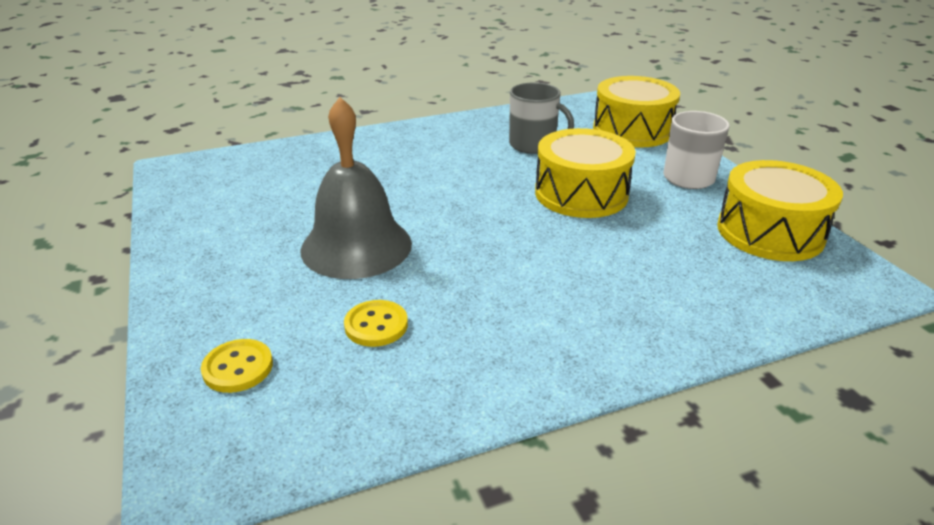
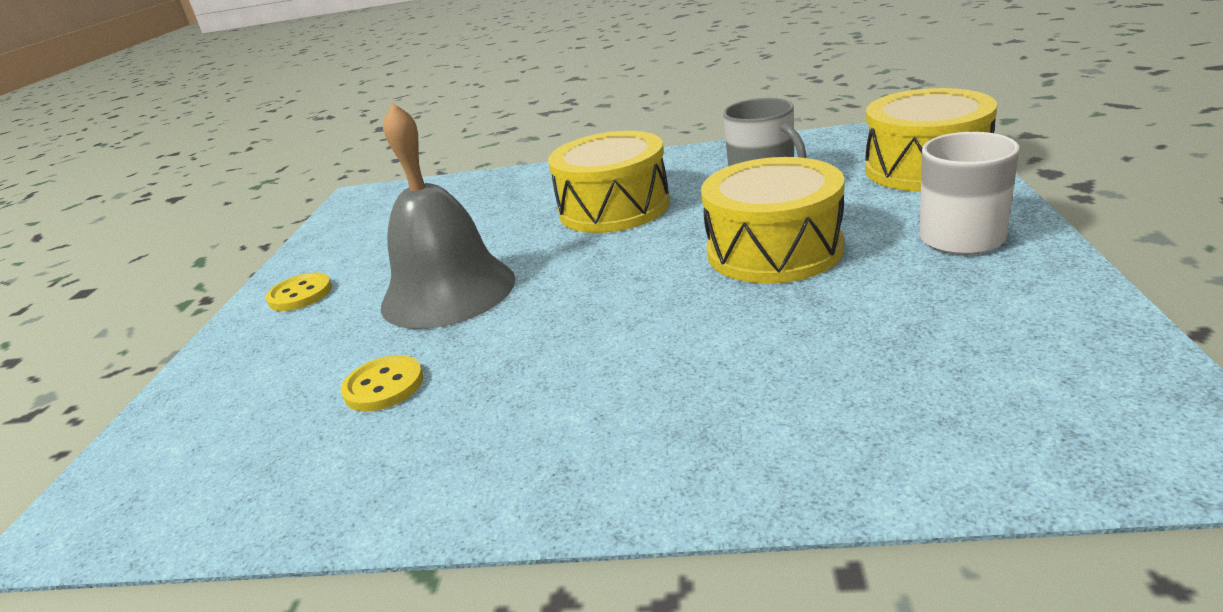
camera: 30 degrees right, 5 degrees down
(238, 368) = (218, 409): yellow button -> yellow button (300, 294)
(770, 232) = (1042, 331): yellow drum -> yellow drum (614, 208)

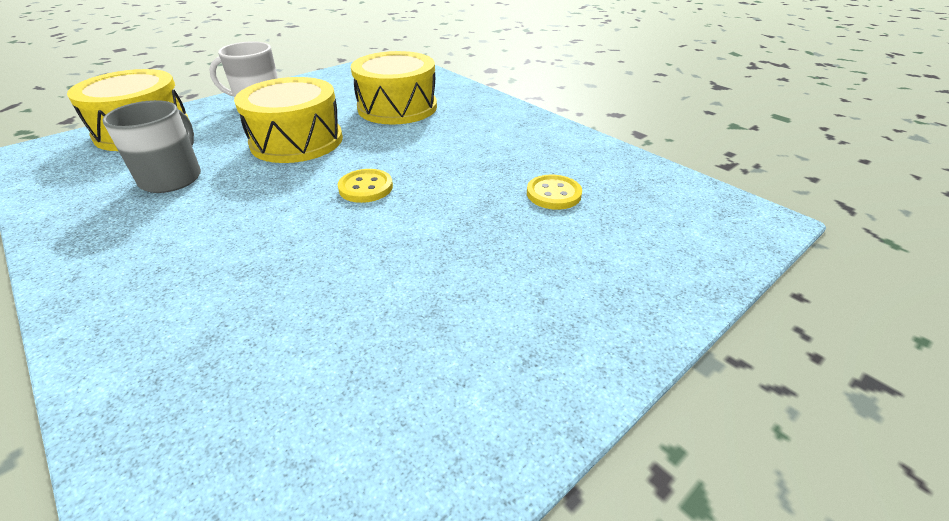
camera: 140 degrees left, 10 degrees up
(300, 294) = (546, 345): yellow button -> yellow button (366, 188)
(448, 292) = (446, 239): grey bell -> none
(614, 208) = (238, 233): yellow drum -> yellow drum (397, 107)

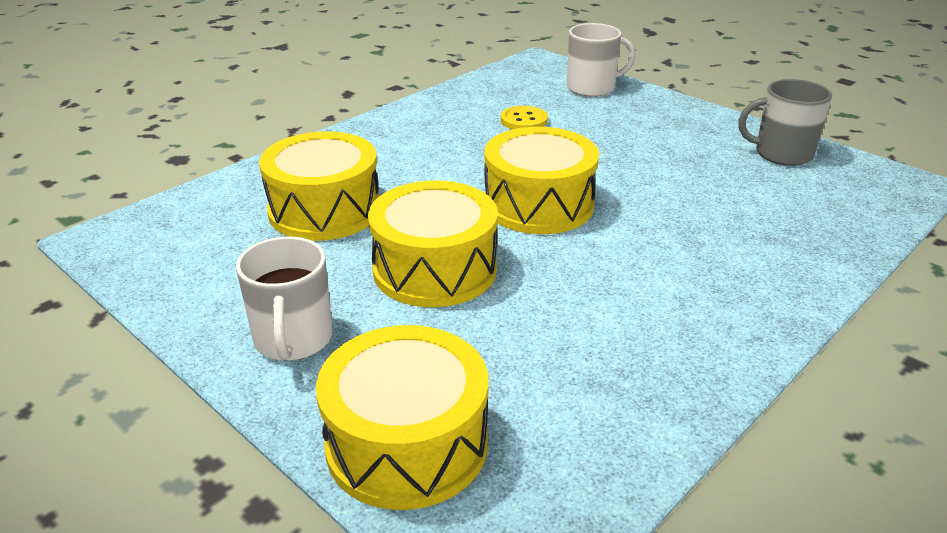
camera: 95 degrees left, 5 degrees down
(172, 178) = (554, 344): grey mug -> grey mug (781, 154)
(366, 188) = (538, 204): yellow button -> yellow drum
(673, 257) = (592, 88): none -> white mug

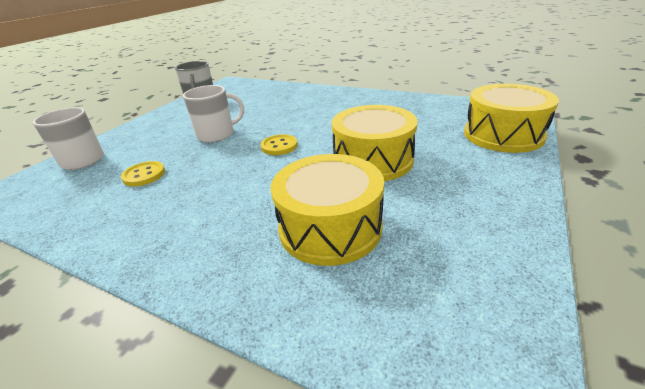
camera: 105 degrees left, 0 degrees up
(293, 340) = (484, 184): white mug -> white mug (217, 134)
(538, 204) = (279, 146): yellow drum -> yellow button

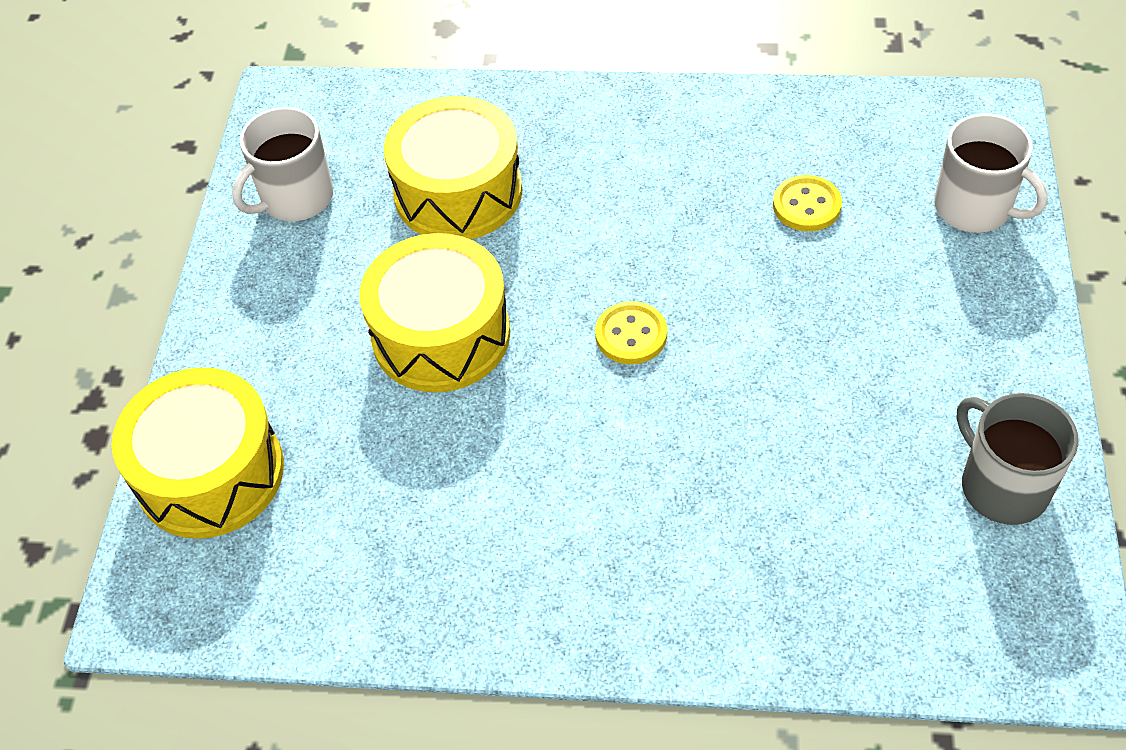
camera: 160 degrees right, 20 degrees up
(217, 134) = (794, 343): white mug -> white mug (295, 198)

